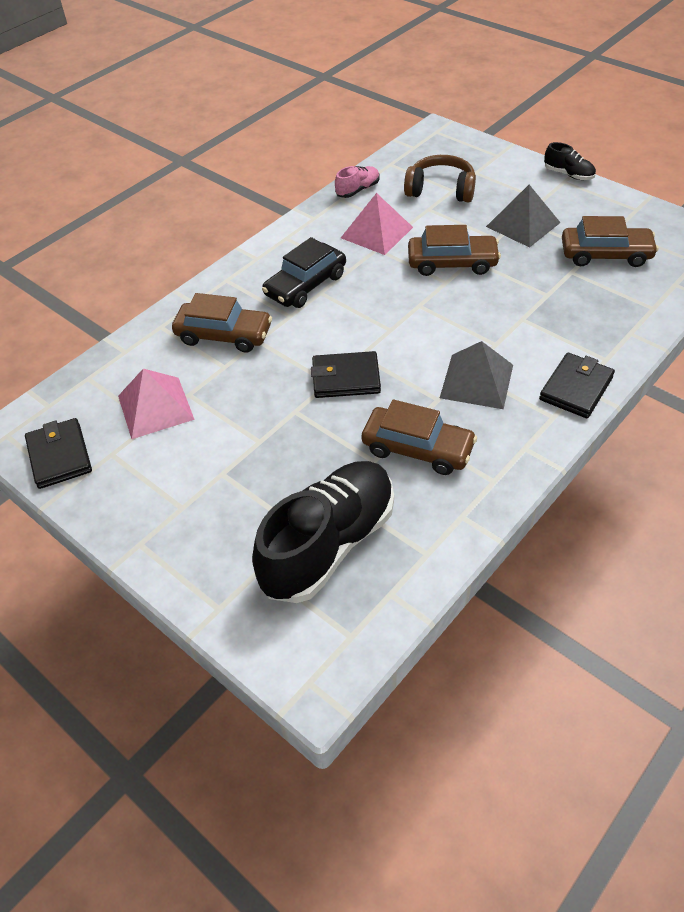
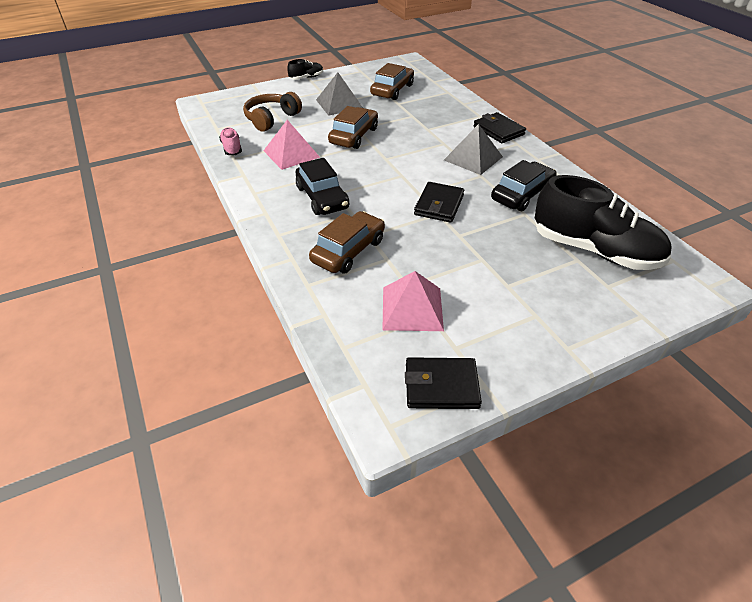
camera: 70 degrees left, 5 degrees down
(329, 544) = (594, 250): black shoe -> black shoe turned 150 degrees clockwise
(417, 448) = (522, 194): brown car -> black car

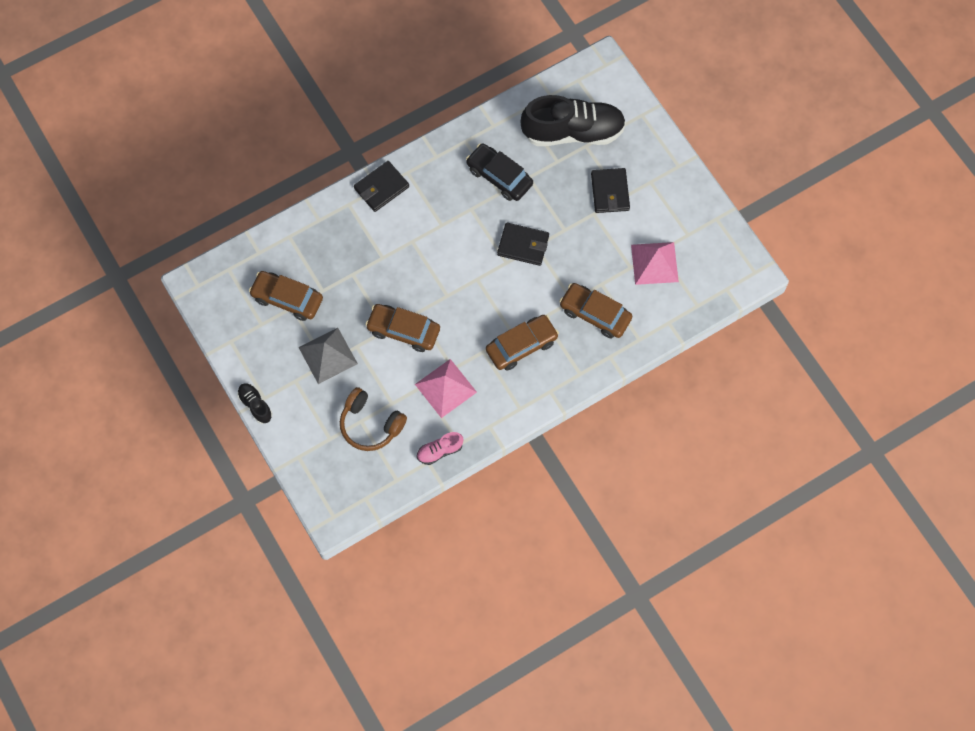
camera: 95 degrees left, 25 degrees up
(322, 197) = (521, 346): black car -> brown car
(441, 386) = (721, 243): black wallet -> black wallet (610, 192)
(473, 158) = (440, 214): grey pyramid -> none
(594, 250) = (573, 132): black shoe -> black shoe turned 60 degrees clockwise

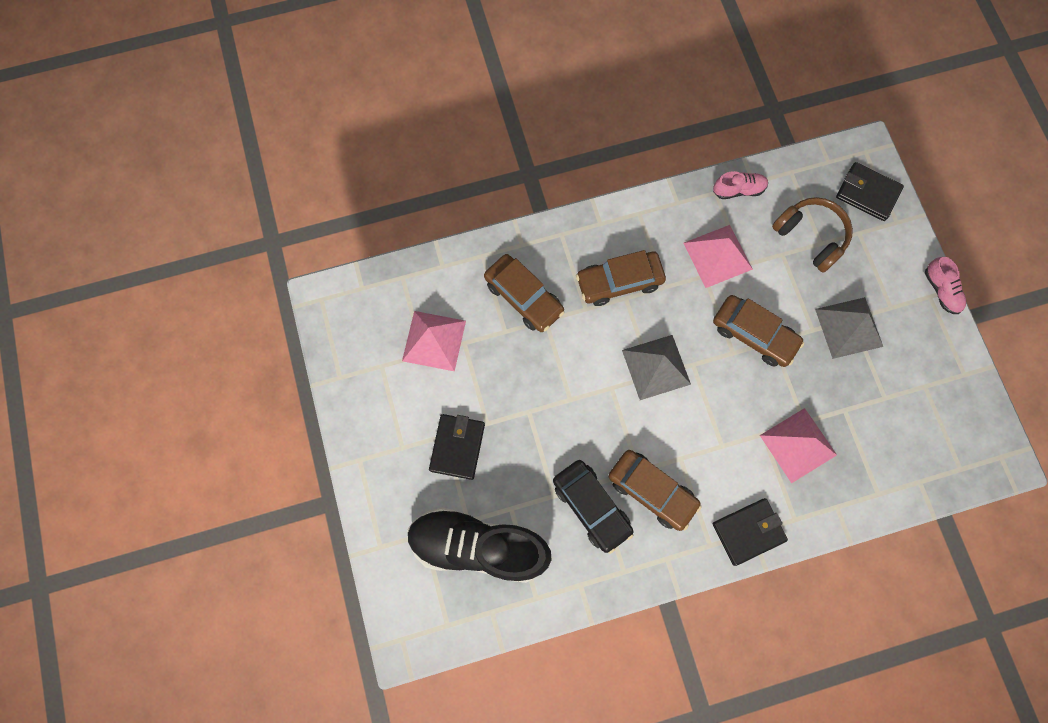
camera: 165 degrees left, 5 degrees up
(255, 405) = (941, 290): black shoe -> pink shoe
(287, 299) = (890, 410): brown car -> brown car (651, 491)
(354, 256) = (798, 445): none -> pink pyramid
(475, 286) = (656, 367): none -> grey pyramid
(523, 245) = (585, 404): black wallet -> black wallet (867, 193)

